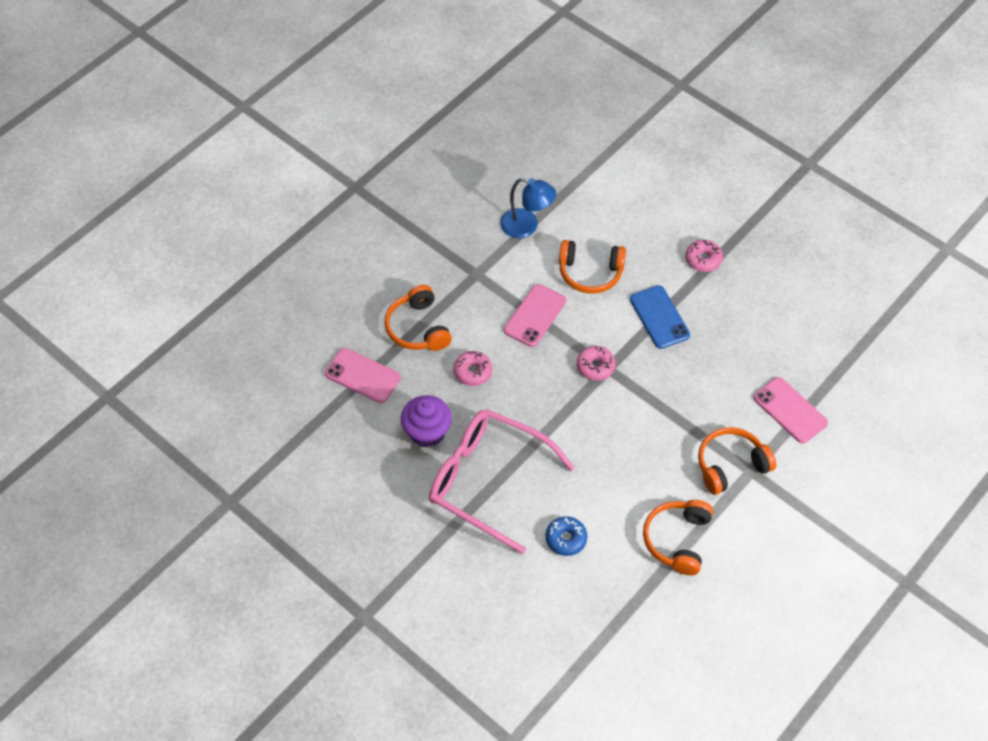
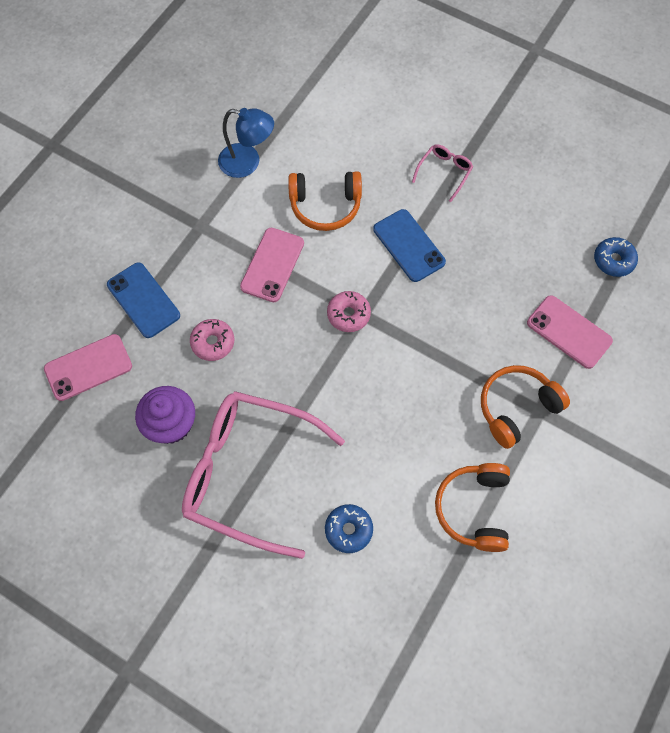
camera: 10 degrees left, 10 degrees up
(362, 376) = (88, 367): pink phone -> pink phone turned 45 degrees counterclockwise
(417, 328) = (143, 300): orange headphones -> blue phone
(703, 259) = (444, 172): pink donut -> pink glasses
(843, 357) = (613, 260): none -> blue donut

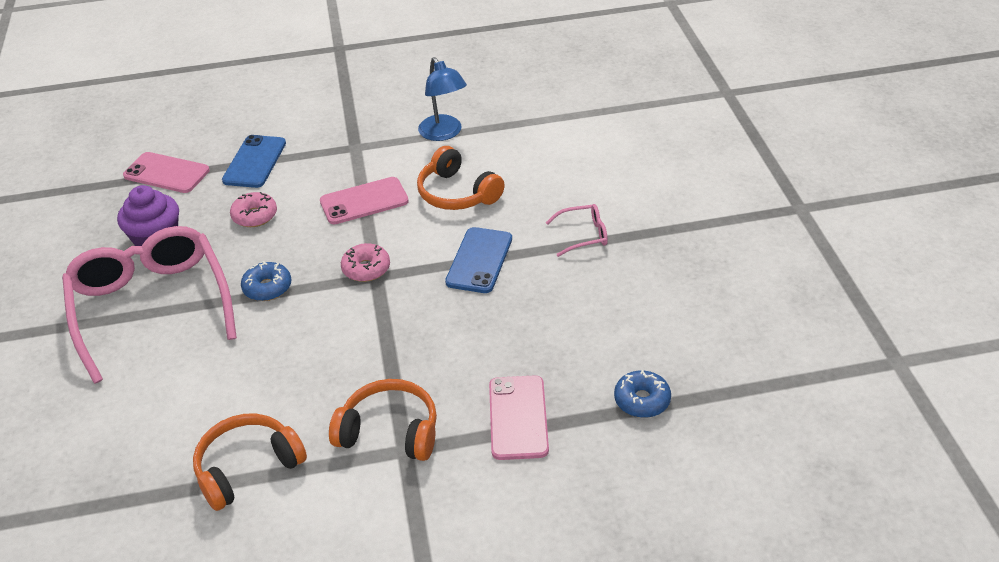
camera: 50 degrees right, 25 degrees down
(348, 530) = (149, 397): blue donut -> blue donut (267, 288)

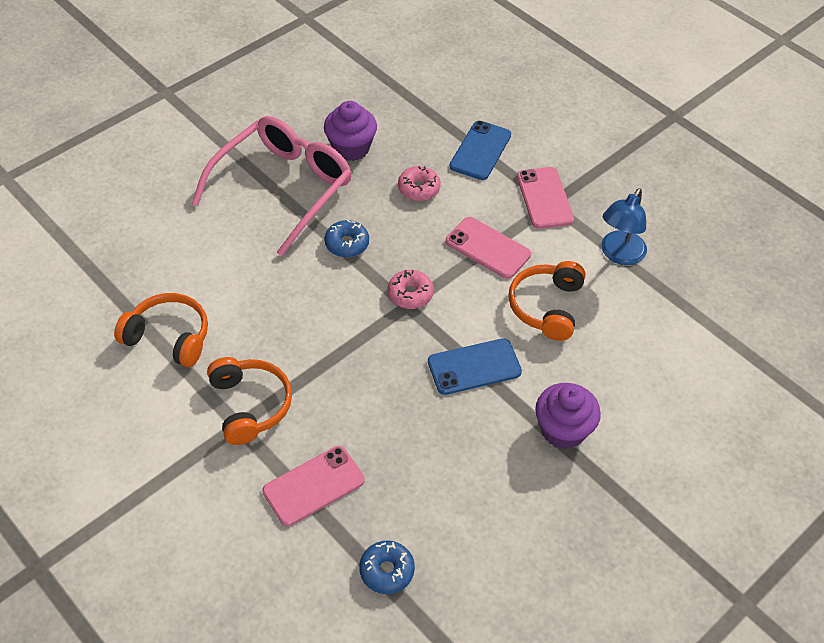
camera: 55 degrees right, 10 degrees up
(166, 173) = (426, 107): pink phone -> pink phone (544, 198)
(255, 162) = (480, 151): blue phone -> blue phone turned 45 degrees counterclockwise
(584, 235) = (563, 430): pink glasses -> purple cupcake

